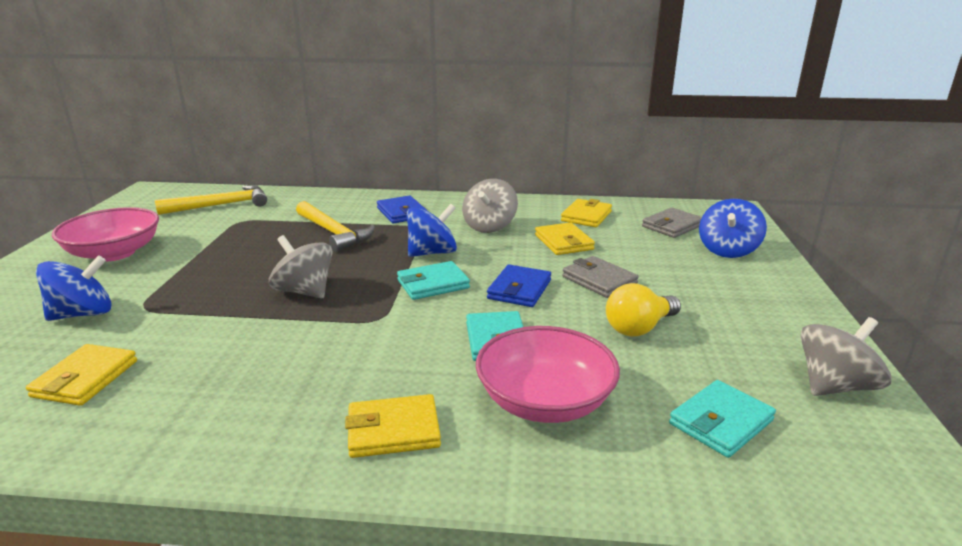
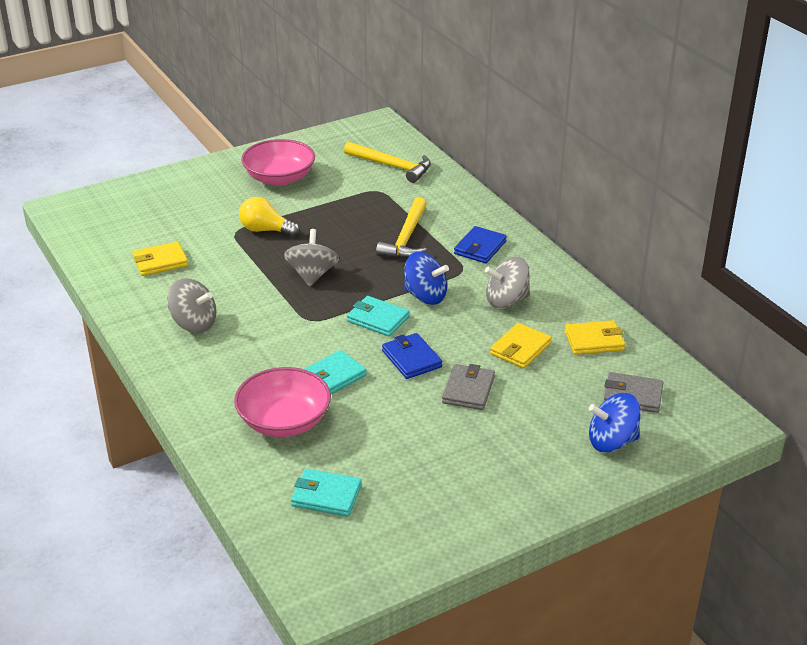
camera: 55 degrees right, 10 degrees up
(83, 314) = (208, 218): blue spinning top -> none
(393, 430) = (210, 380): yellow wallet -> none
(519, 289) = (411, 359): blue wallet -> blue wallet turned 75 degrees clockwise
(639, 328) = (412, 431): yellow light bulb -> yellow light bulb (266, 230)
(834, 386) = (419, 538): grey spinning top -> grey spinning top (194, 324)

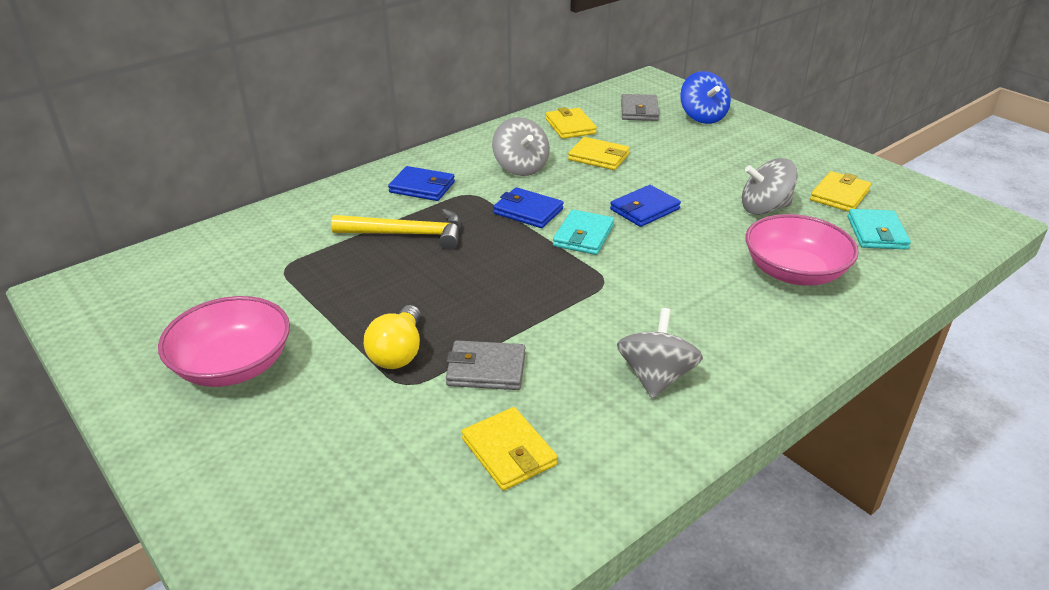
camera: 100 degrees left, 0 degrees up
(312, 275) = (506, 293): grey spinning top -> grey spinning top (764, 208)
(333, 377) = (701, 252): turquoise wallet -> none
(392, 166) = (215, 263): yellow hammer -> none
(404, 495) = (839, 195): none -> yellow wallet
(425, 296) = (528, 211): blue spinning top -> blue wallet
(468, 390) = (676, 177): grey wallet -> grey wallet (486, 369)

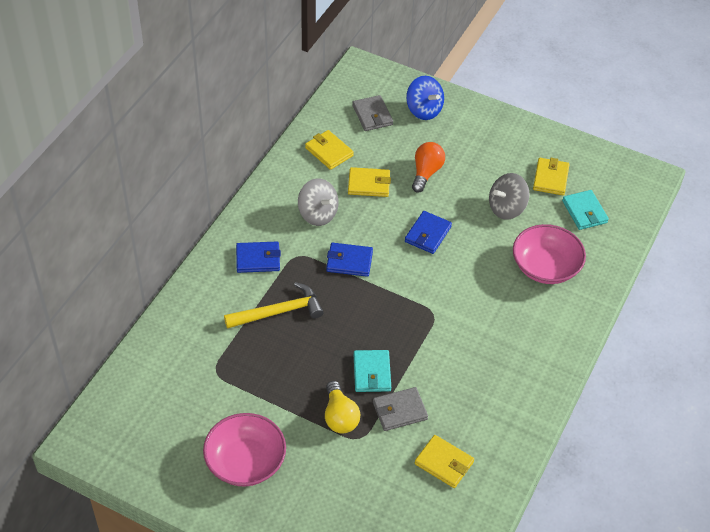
camera: 25 degrees left, 15 degrees up
(583, 236) = (399, 275): turquoise wallet -> turquoise wallet (372, 373)
(656, 377) = (498, 382): grey spinning top -> none
(675, 161) = (426, 173): none -> orange light bulb

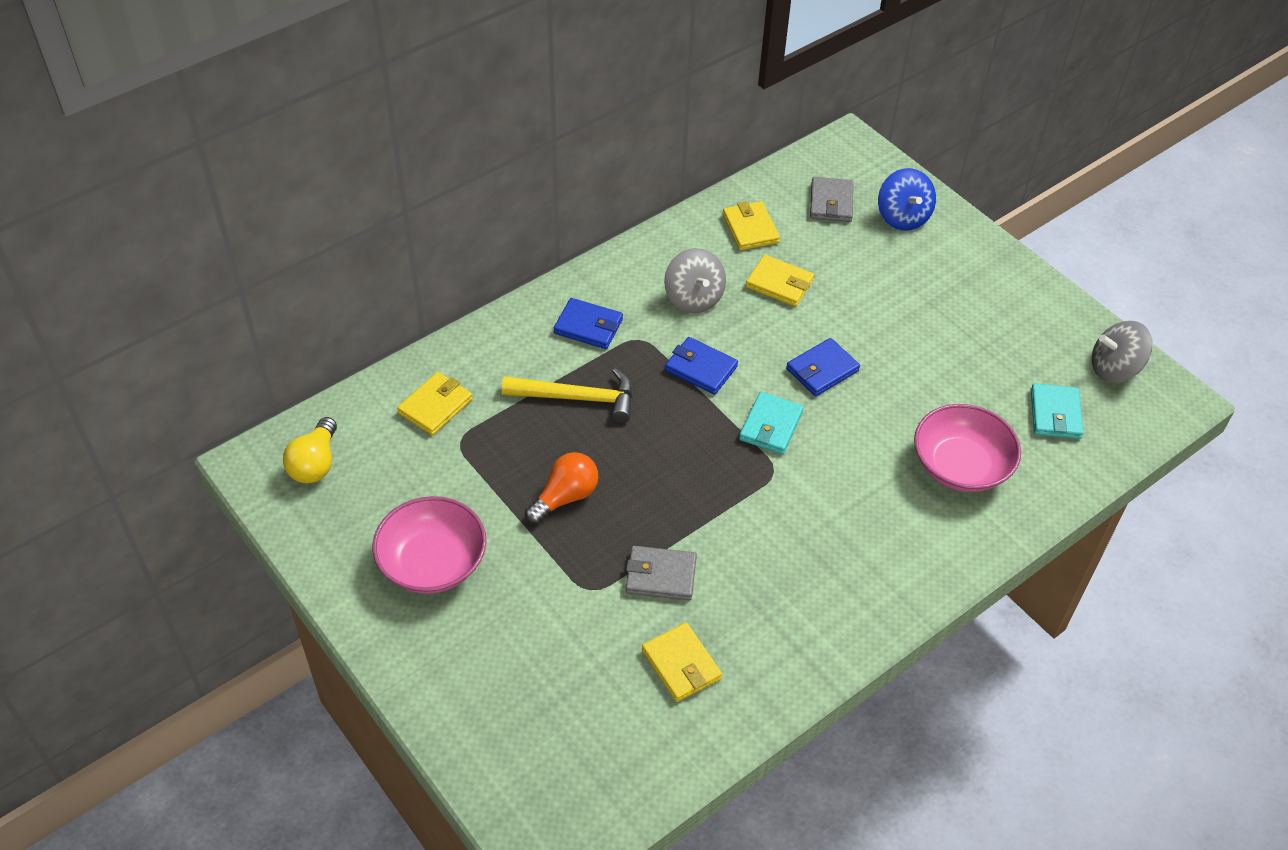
camera: 25 degrees right, 0 degrees up
(340, 416) = (580, 553): yellow light bulb -> yellow light bulb (315, 463)
(372, 373) = (652, 515): turquoise wallet -> turquoise wallet (771, 426)
(426, 173) = (862, 294): orange light bulb -> orange light bulb (565, 497)
(506, 208) = (947, 373): grey spinning top -> grey spinning top (1114, 368)
(550, 178) = (1030, 356): yellow wallet -> yellow wallet (435, 406)

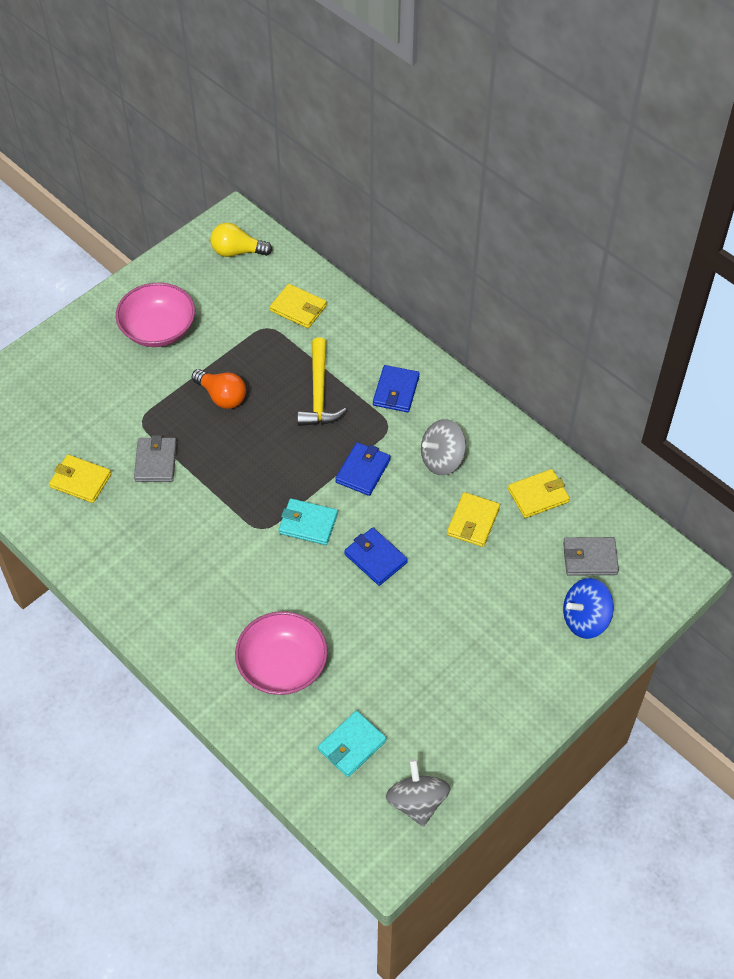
camera: 85 degrees right, 5 degrees up
(681, 664) = (81, 481): yellow wallet -> yellow wallet turned 60 degrees clockwise
(1055, 414) = (352, 745): turquoise wallet -> turquoise wallet turned 45 degrees counterclockwise

